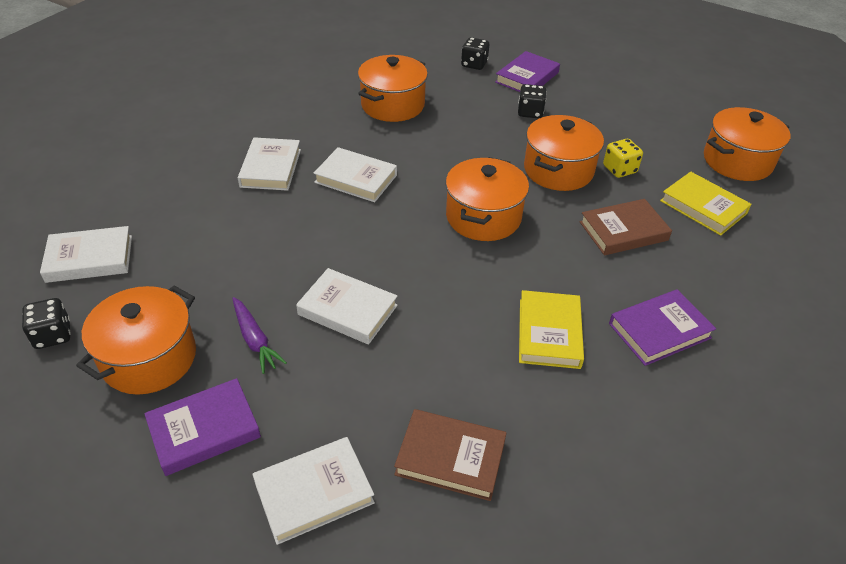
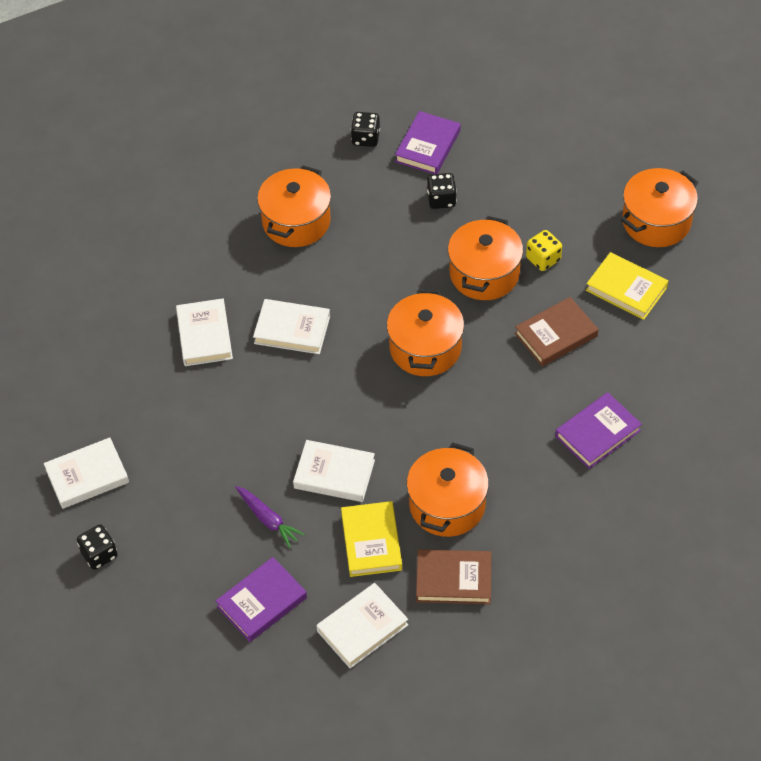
camera: 10 degrees left, 10 degrees up
(149, 358) = (189, 555): orange pot -> orange pot (447, 505)
(549, 333) = (507, 457): yellow book -> yellow book (371, 542)

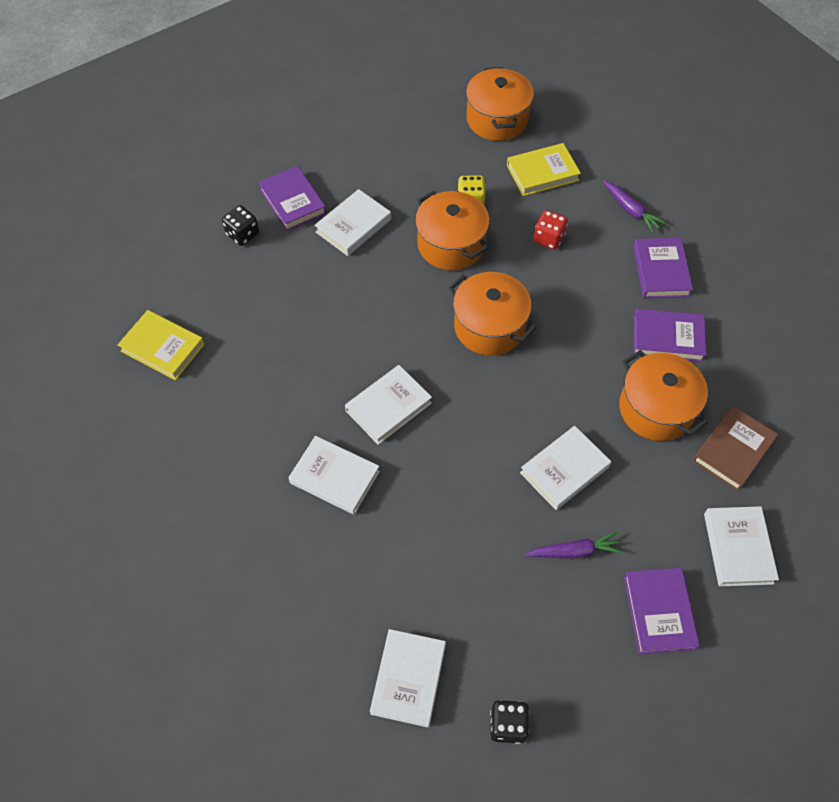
camera: 55 degrees left, 5 degrees up
(296, 221) = (279, 333): orange pot -> none
(371, 542) = (654, 486): yellow book -> yellow book (163, 347)
(441, 200) = (353, 226): black dice -> white book
(528, 476) = (667, 338): none -> purple book
(556, 335) = (548, 238): brown book -> red dice
(647, 375) = (630, 210): none -> purple carrot

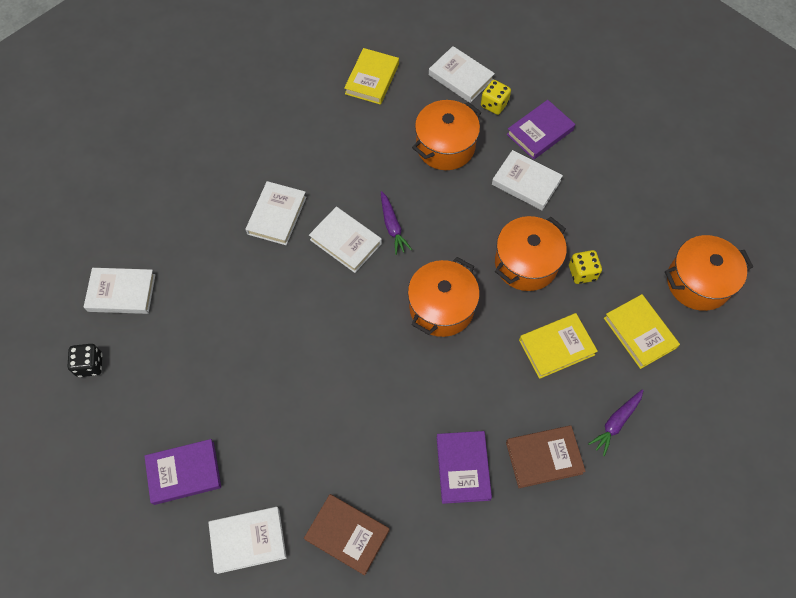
camera: 80 degrees right, 5 degrees up
(243, 234) = (494, 104): black dice -> yellow dice
(548, 238) = (556, 347): red dice -> yellow book
(564, 470) = (306, 385): white book -> white book (460, 77)
(574, 551) = (232, 400): purple carrot -> purple carrot (392, 226)
(656, 409) = (380, 460): orange pot -> orange pot (445, 146)
(660, 271) = (544, 457): purple book -> brown book

